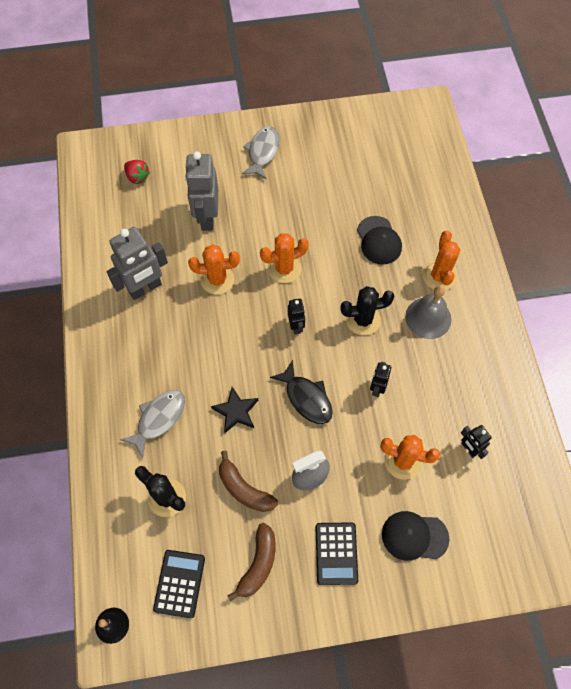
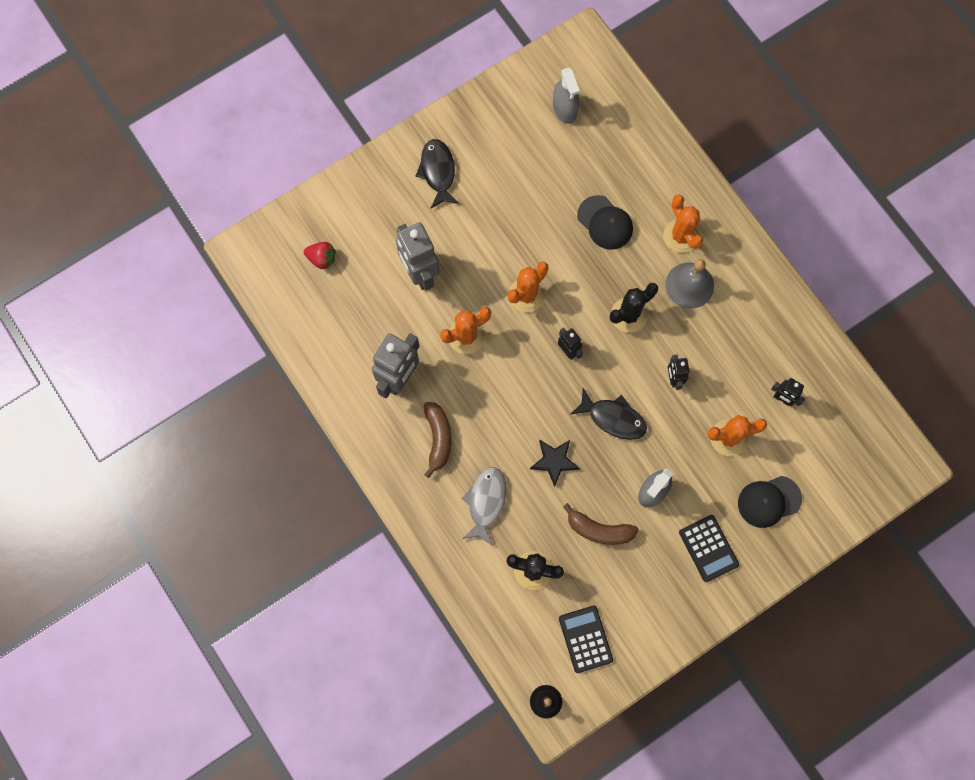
camera: 25 degrees left, 10 degrees up
(258, 564) = (645, 590): brown banana -> brown banana (438, 439)
(262, 152) = (438, 172): grey fish -> black fish
(388, 146) = (564, 109): none -> grey spray bottle

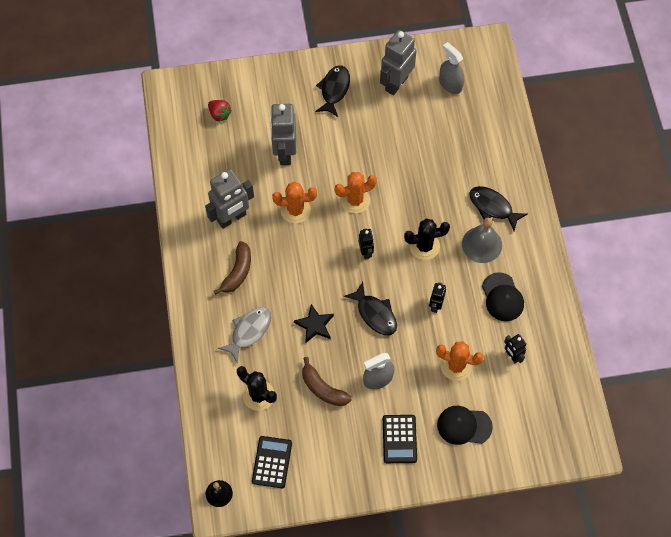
camera: 25 degrees right, 10 degrees down
(504, 134) = (396, 83): none -> grey robot
(564, 109) = (450, 84): grey spray bottle -> grey spray bottle turned 135 degrees clockwise
(605, 223) = (440, 174): black cap -> black cap (502, 297)
(681, 236) = (493, 207): orange cactus -> black fish

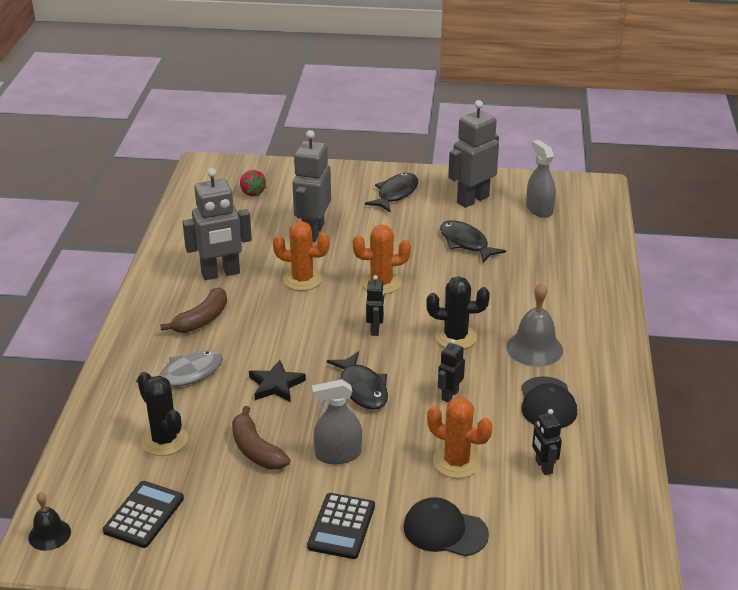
camera: 15 degrees right, 30 degrees down
(493, 207) = (561, 317): black fish -> black fish (466, 243)

